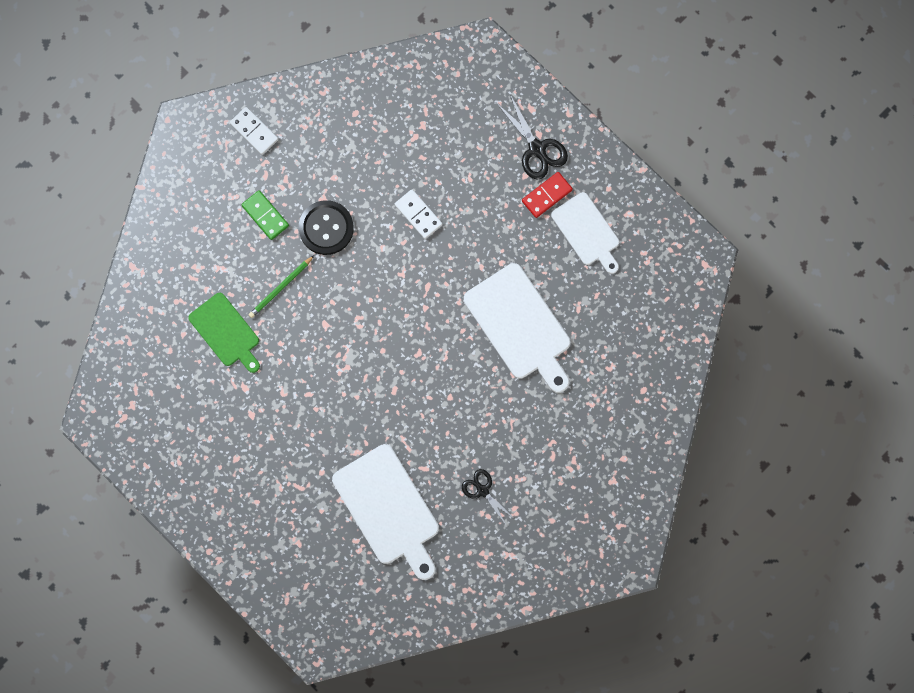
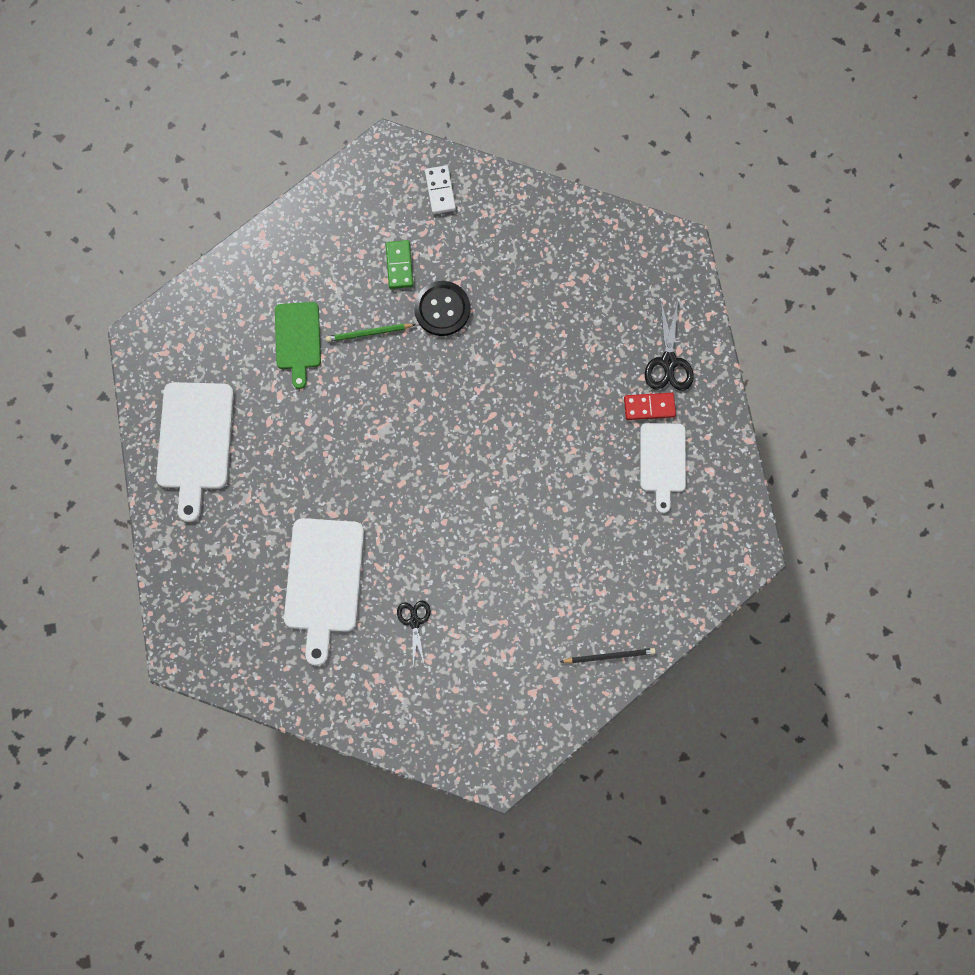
camera: 35 degrees right, 0 degrees up
(418, 215) = (527, 350): white domino -> none
(520, 326) = (547, 502): white cutting board -> white cutting board (195, 441)
(651, 412) = (609, 656): none -> black pencil

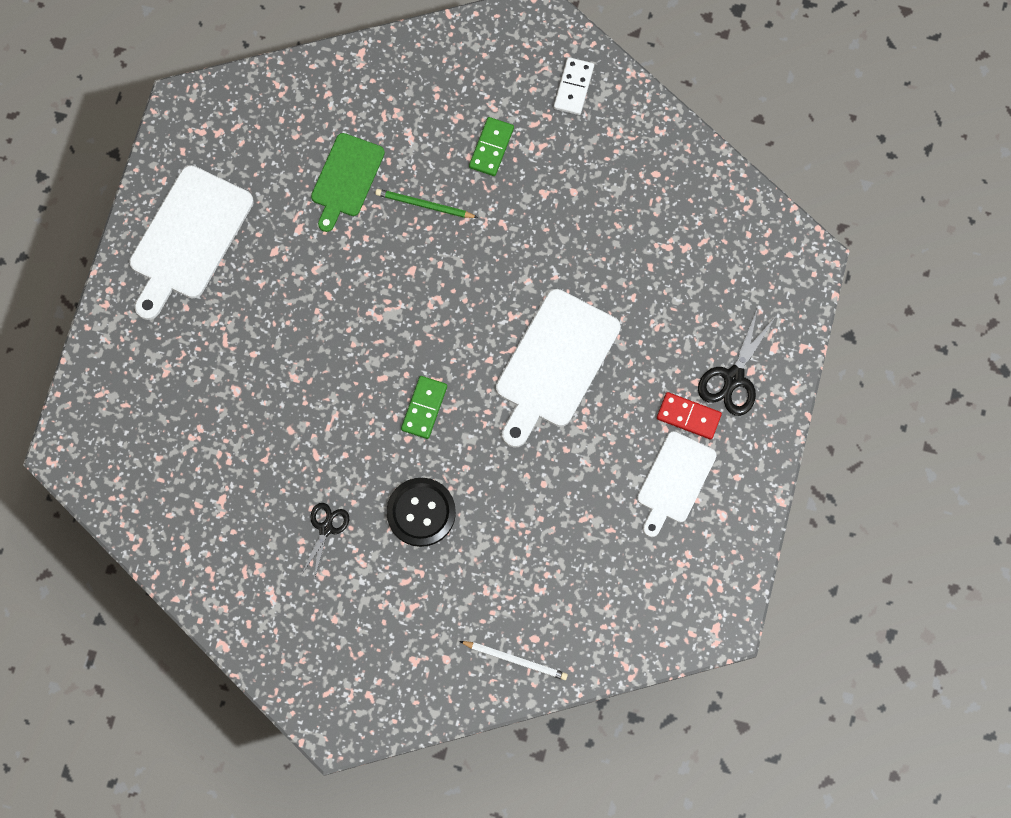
camera: 25 degrees right, 5 degrees down
(324, 581) = (252, 442): white cutting board -> white cutting board (555, 364)
(442, 309) = (514, 214): black button -> black button (421, 512)
(445, 492) = (424, 408): none -> green domino
(609, 656) = (515, 660): black pencil -> white pencil

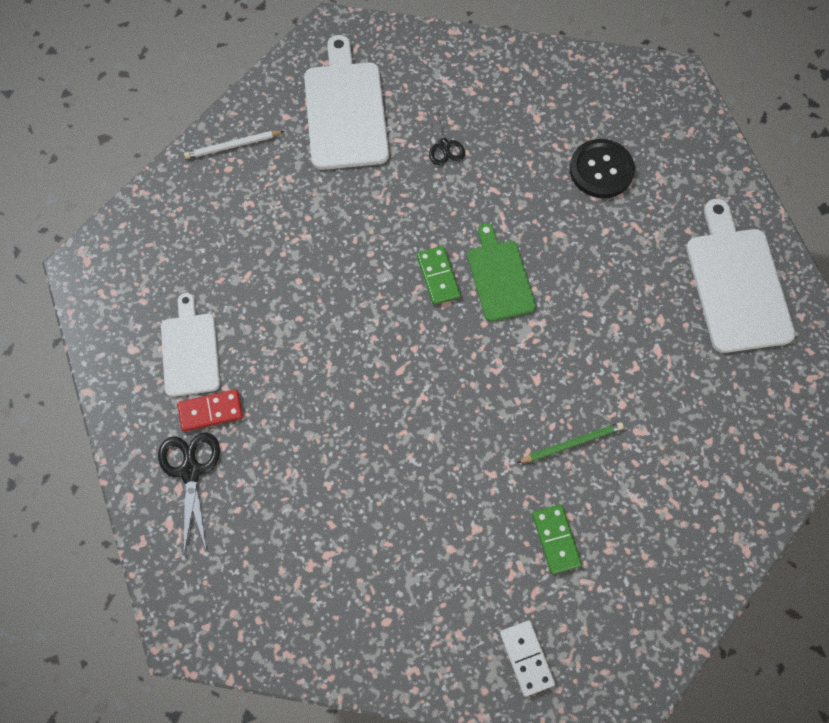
camera: 145 degrees right, 5 degrees down
(346, 179) = (657, 421): green cutting board -> green cutting board (499, 277)
(421, 512) = (380, 200): black button -> black button (601, 170)
(555, 364) = (356, 381): white cutting board -> white cutting board (345, 110)

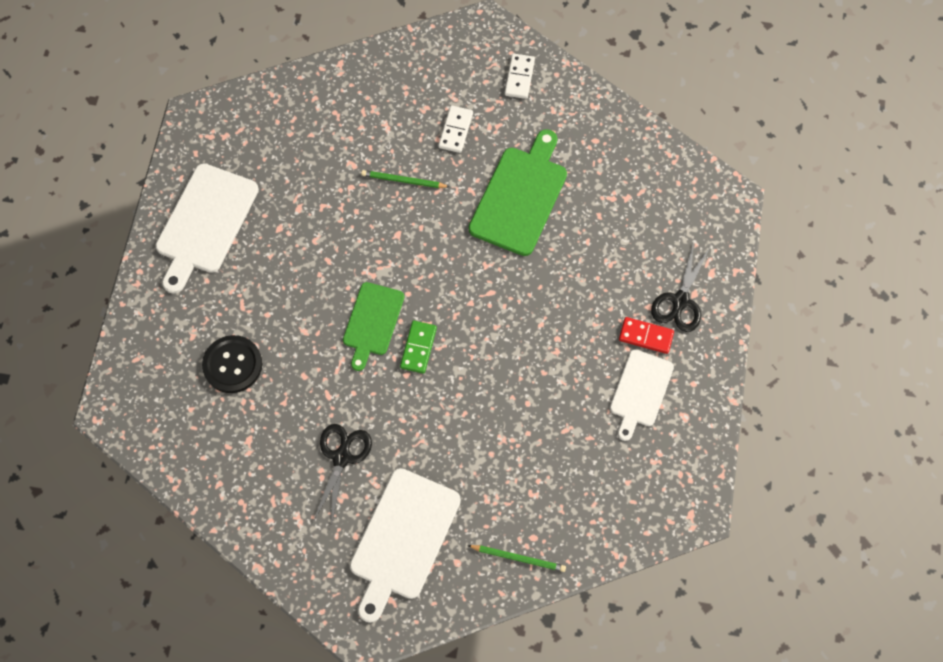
camera: 150 degrees left, 0 degrees up
(233, 146) = (518, 558): white pencil -> green pencil
(433, 497) = (520, 196): none -> green cutting board
(444, 145) = (341, 457): black scissors -> black scissors, size x1.52
(556, 539) = (455, 130): green domino -> white domino

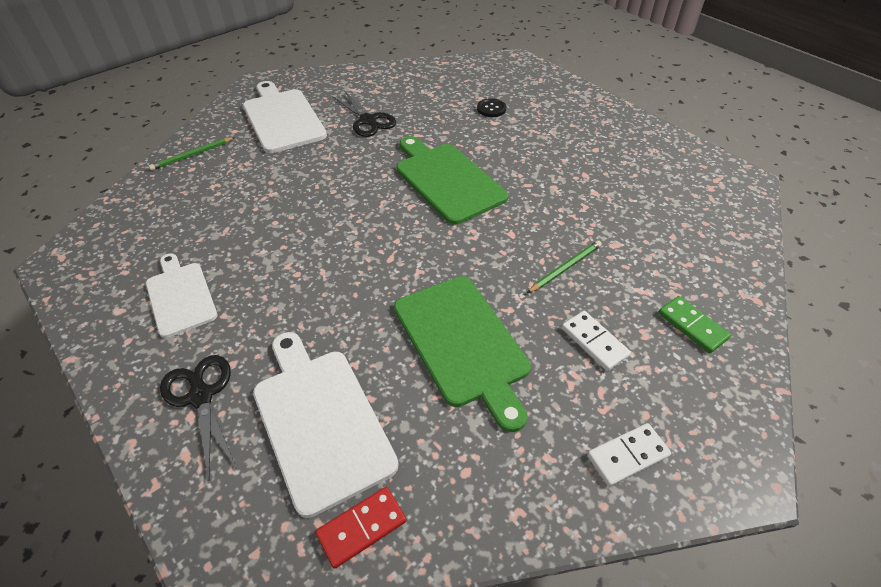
camera: 130 degrees right, 20 degrees down
(205, 223) = (625, 143): white cutting board -> white cutting board (320, 420)
(232, 365) = (491, 109): black button -> black button, size x0.59
(372, 322) = (447, 180): green cutting board -> green cutting board, size x1.56
(418, 348) = (397, 191): green domino -> green domino (692, 326)
(519, 77) = (627, 456): white domino -> white domino turned 75 degrees counterclockwise
(646, 336) = (212, 338): red domino -> red domino (362, 528)

